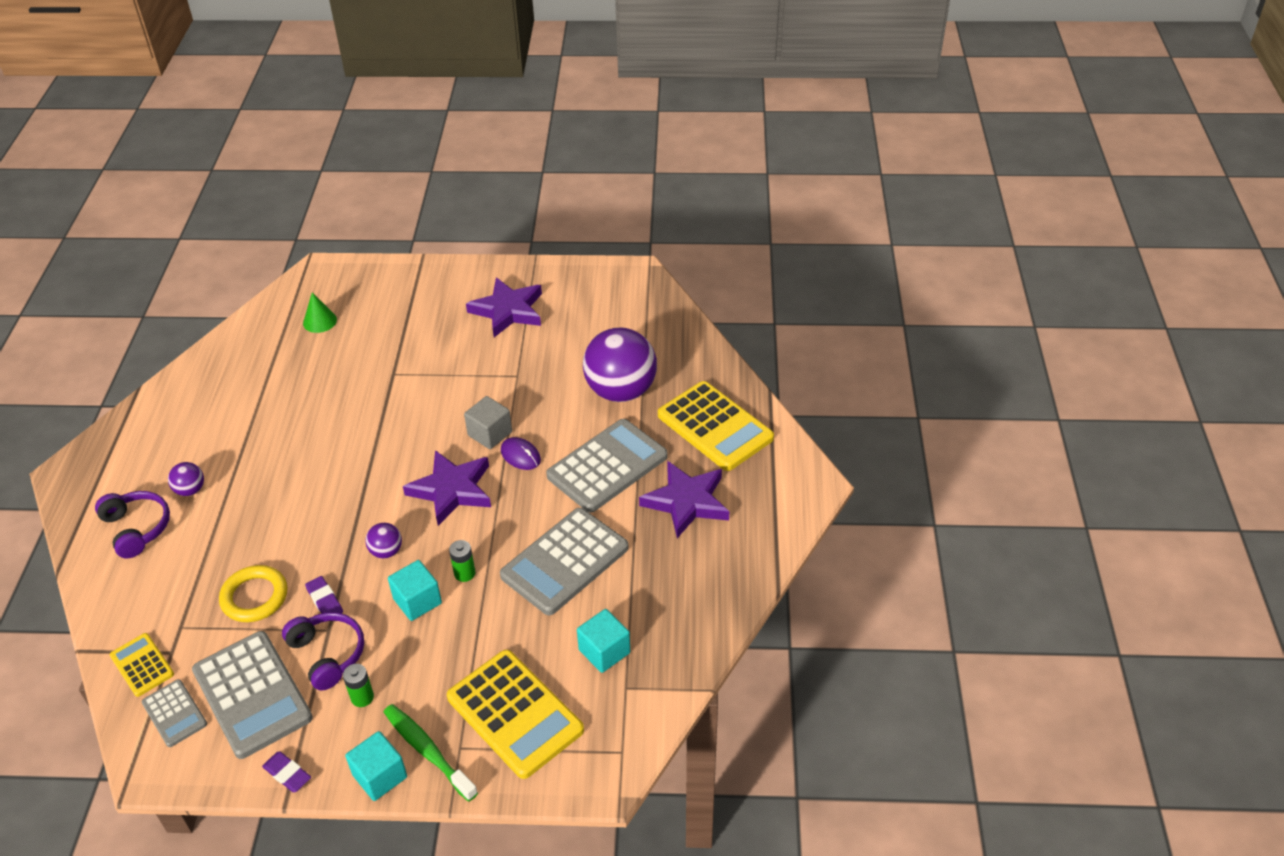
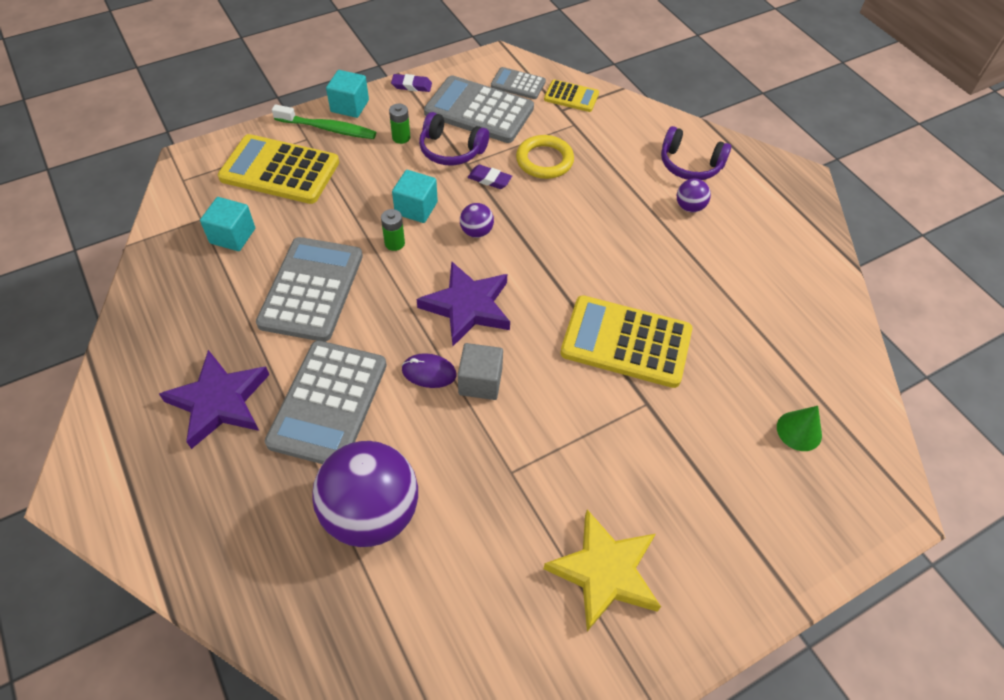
camera: 145 degrees right, 10 degrees up
(508, 311) = (605, 572): purple star -> yellow star
(715, 427) = (226, 517): yellow calculator -> yellow calculator (626, 342)

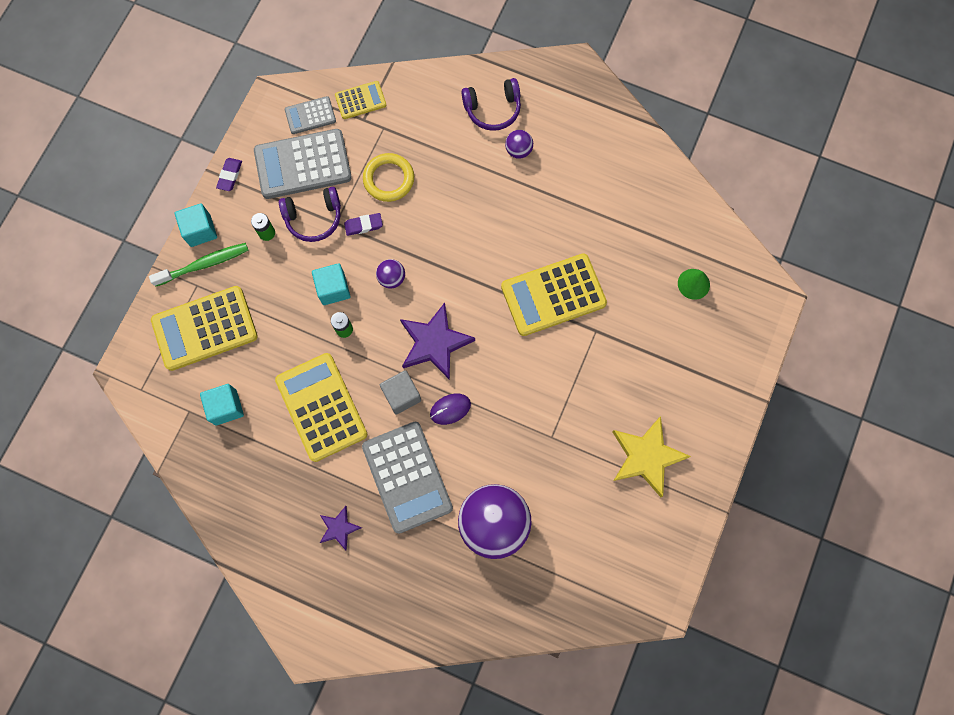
camera: 35 degrees left, 20 degrees up
(219, 402) = (339, 528): purple star -> purple star, size x0.54
(312, 289) = (321, 407): grey calculator -> yellow calculator
(411, 85) = (230, 175): purple eraser -> purple eraser turned 45 degrees counterclockwise
(480, 382) = (486, 391): grey cube -> grey cube (401, 395)

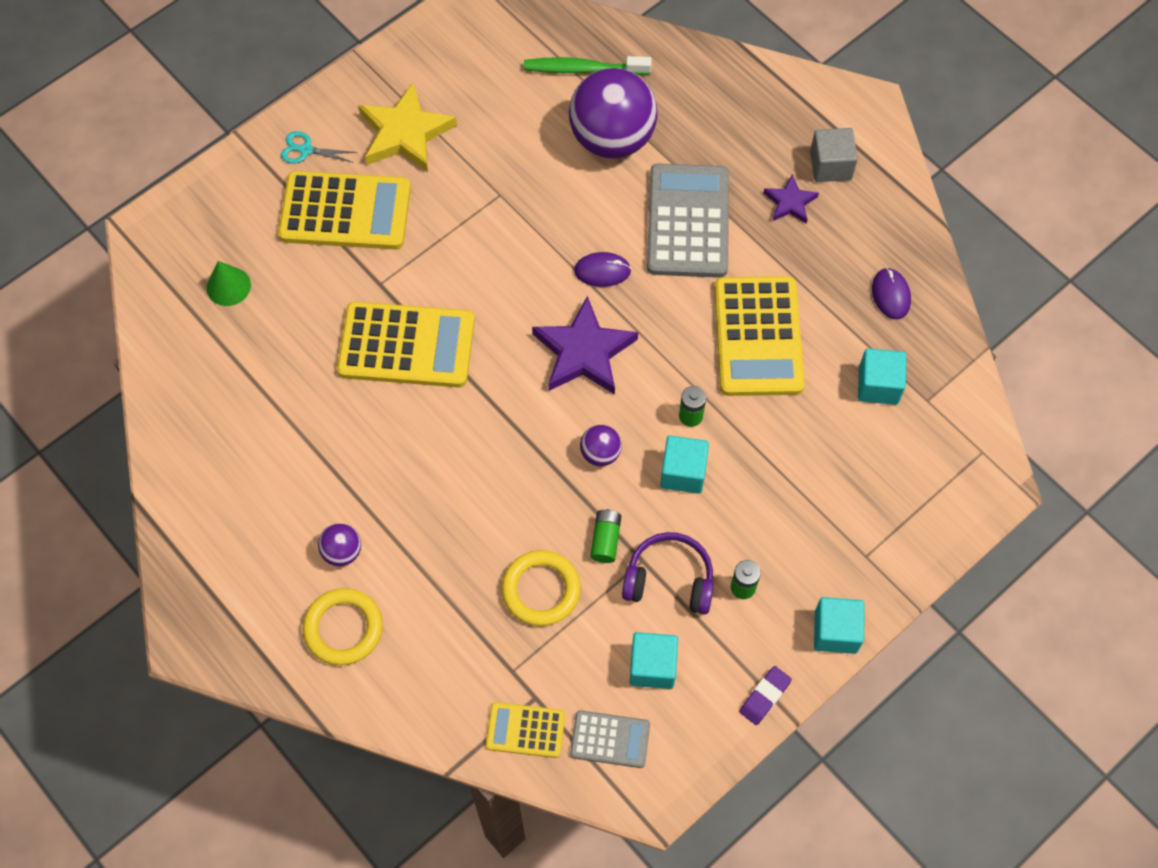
camera: 155 degrees left, 10 degrees down
(204, 264) = (846, 580): green toothbrush -> green toothbrush (583, 69)
(205, 328) = (873, 494): yellow calculator -> yellow calculator (345, 212)
(239, 483) = (891, 295): none -> purple mouse
(303, 164) = (652, 666): grey calculator -> turquoise cube
(363, 225) = (605, 540): purple eraser -> green battery
(401, 395) = (653, 309): grey cube -> grey cube (830, 165)
(492, 109) = (343, 628): purple headphones -> yellow ring
(708, 409) = (305, 150): none -> turquoise scissors

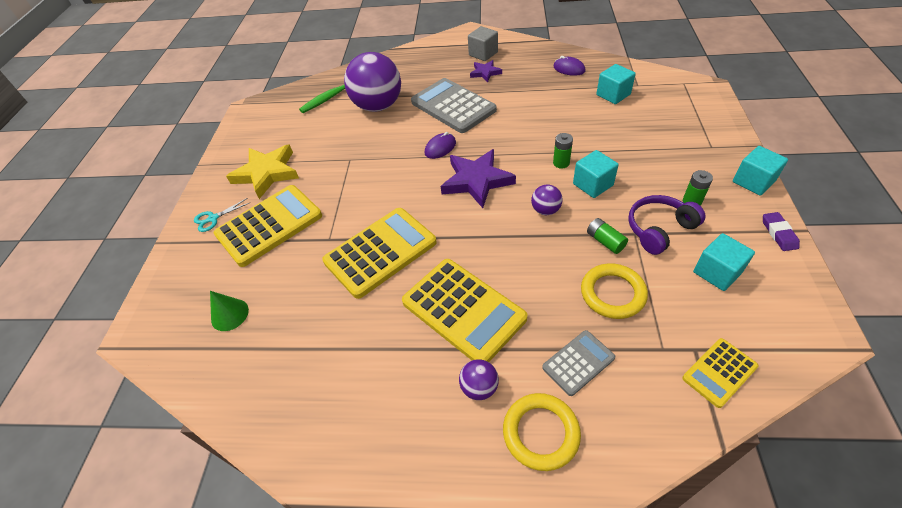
camera: 40 degrees left, 15 degrees down
(610, 739) = (760, 328): grey calculator -> grey calculator (578, 363)
(758, 337) = (542, 117): yellow calculator -> yellow calculator (463, 310)

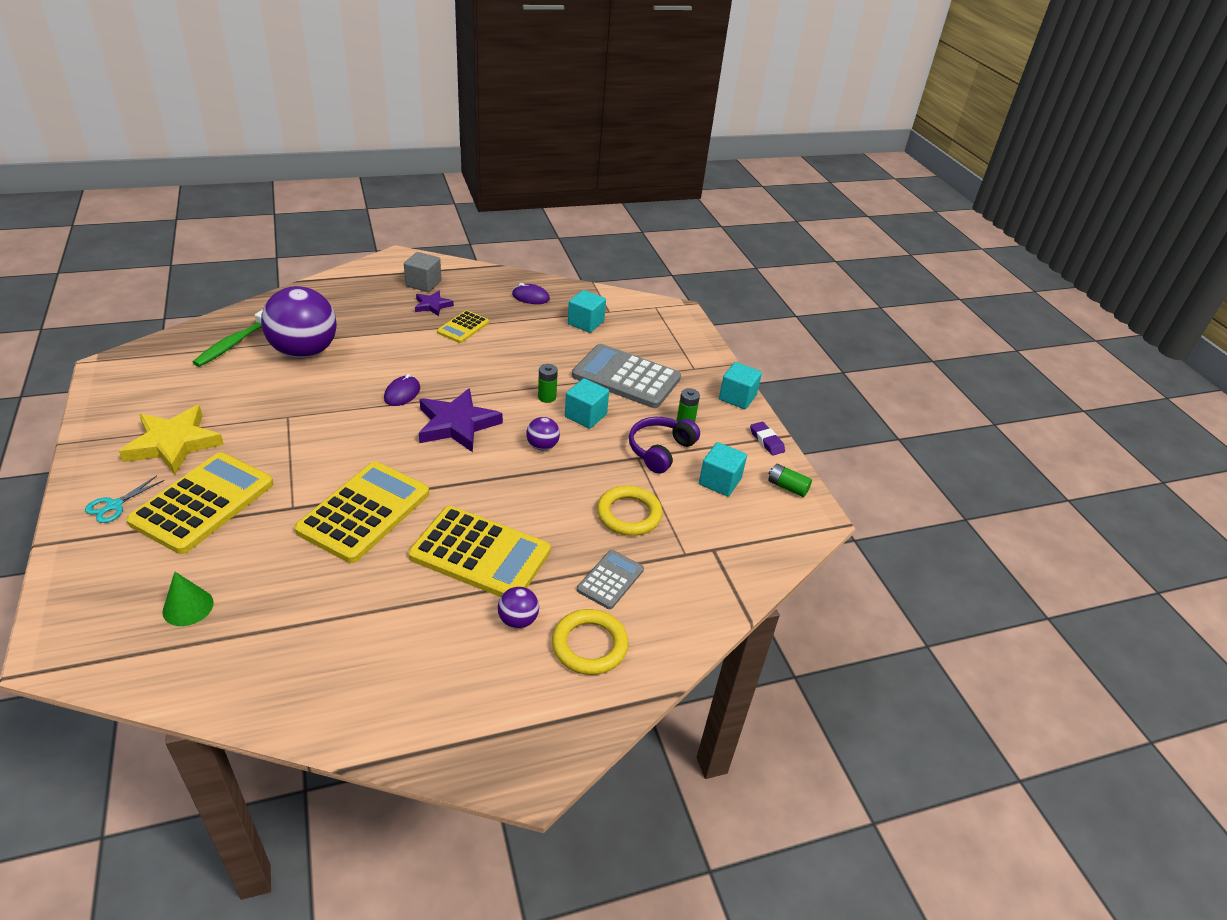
camera: 30 degrees left, 10 degrees down
(453, 106) = (404, 346): grey calculator -> grey calculator (626, 377)
(605, 241) = (610, 468): green battery -> green battery (787, 487)
(719, 372) = (736, 564): yellow calculator -> yellow calculator (463, 327)

